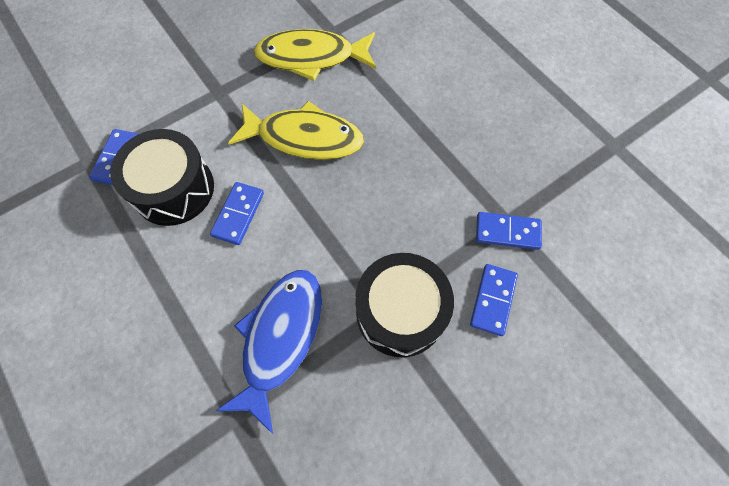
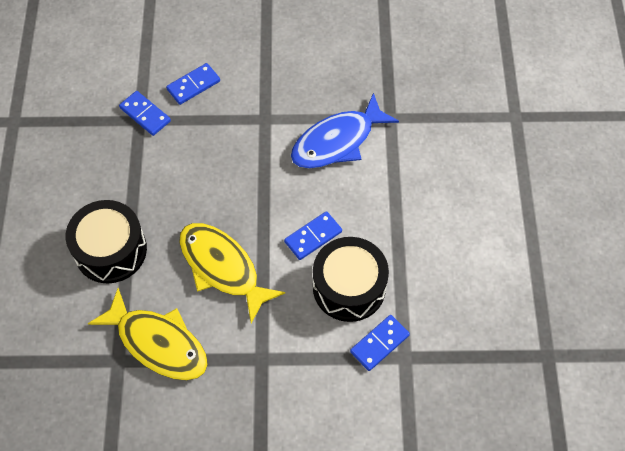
camera: 145 degrees left, 5 degrees down
(400, 312) = (254, 112): black drum -> black drum (111, 250)

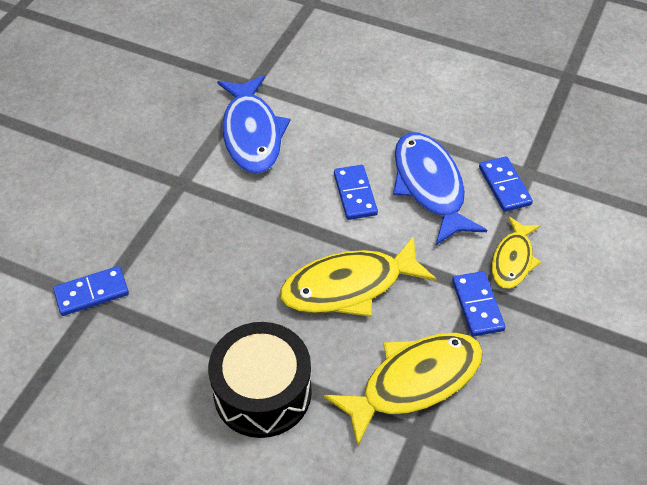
camera: 65 degrees left, 10 degrees down
(193, 85) = (87, 231): blue domino -> blue domino (477, 305)
(303, 375) = (513, 260): none -> yellow fish
(349, 287) = (430, 186): black drum -> blue fish

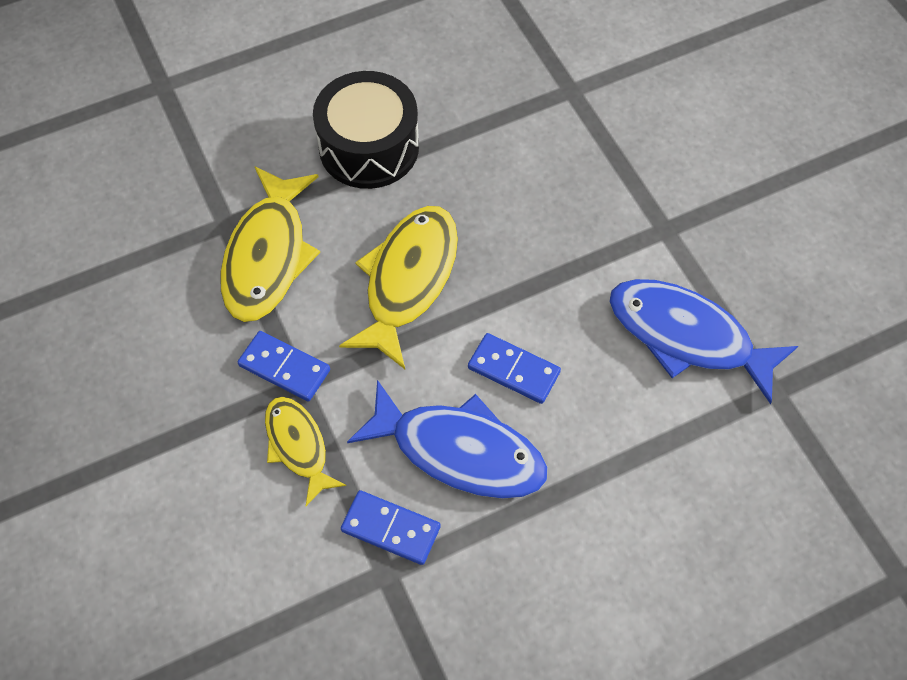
camera: 130 degrees right, 10 degrees up
(92, 293) = (583, 92): blue domino -> none

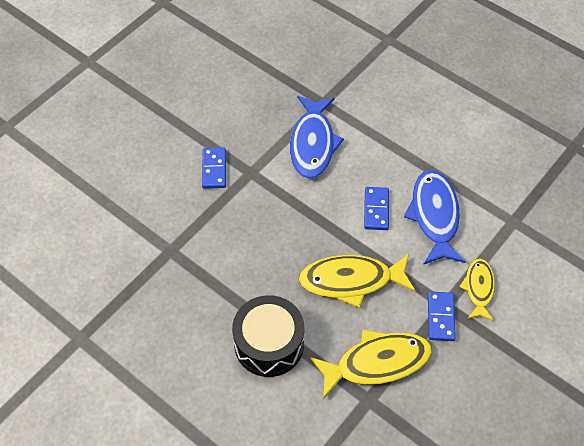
camera: 115 degrees left, 5 degrees down
(298, 446) = (478, 288): yellow fish -> yellow fish turned 150 degrees clockwise
(391, 528) = (492, 228): blue domino -> blue domino (214, 169)

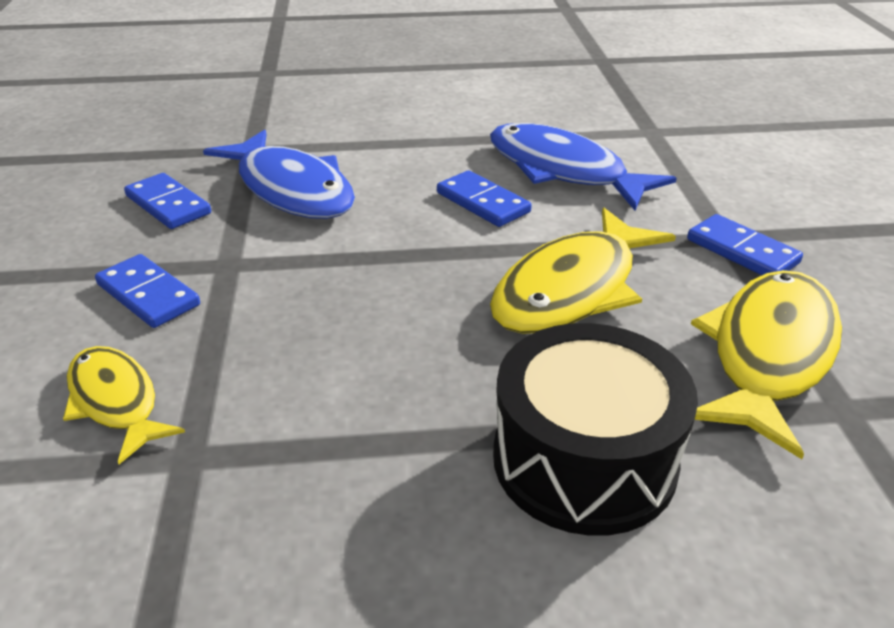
camera: 45 degrees left, 20 degrees down
(260, 120) = (168, 205): none -> blue domino
(478, 288) = (726, 200): yellow fish -> yellow fish (116, 401)

